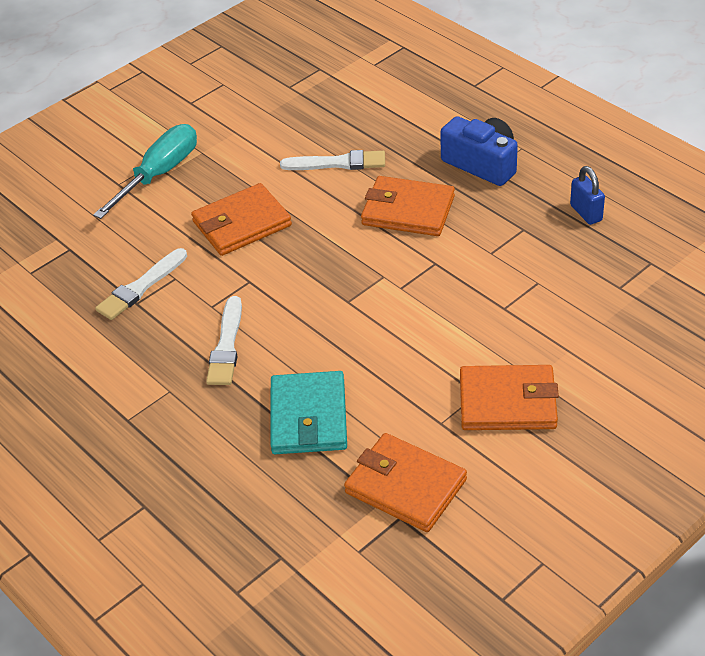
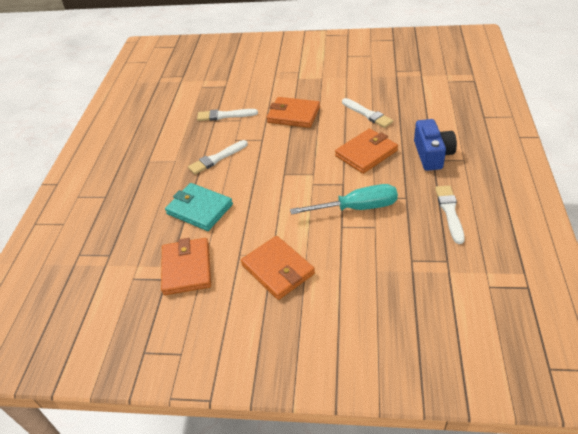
camera: 50 degrees right, 0 degrees up
(159, 174) = (294, 77): turquoise screwdriver -> turquoise screwdriver (356, 208)
(309, 417) = (199, 209): turquoise wallet -> turquoise wallet turned 75 degrees clockwise
(408, 211) = (366, 153): orange wallet -> orange wallet turned 75 degrees clockwise
(586, 213) = (449, 212): blue padlock -> white brush

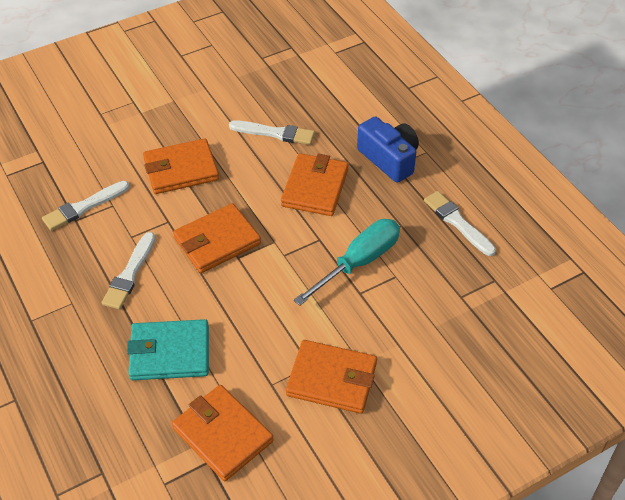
camera: 40 degrees left, 5 degrees up
(279, 160) = (217, 241): none -> orange wallet

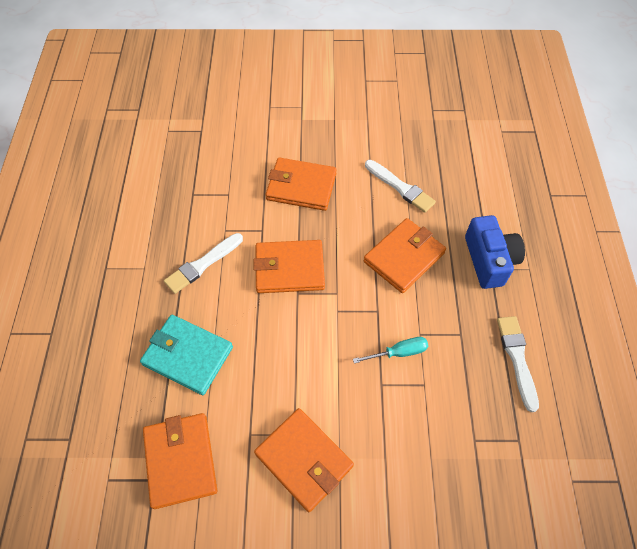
camera: 30 degrees right, 10 degrees up
(84, 207) = (206, 185): white brush -> none
(358, 262) = (398, 352): turquoise screwdriver -> turquoise screwdriver, size x0.55

